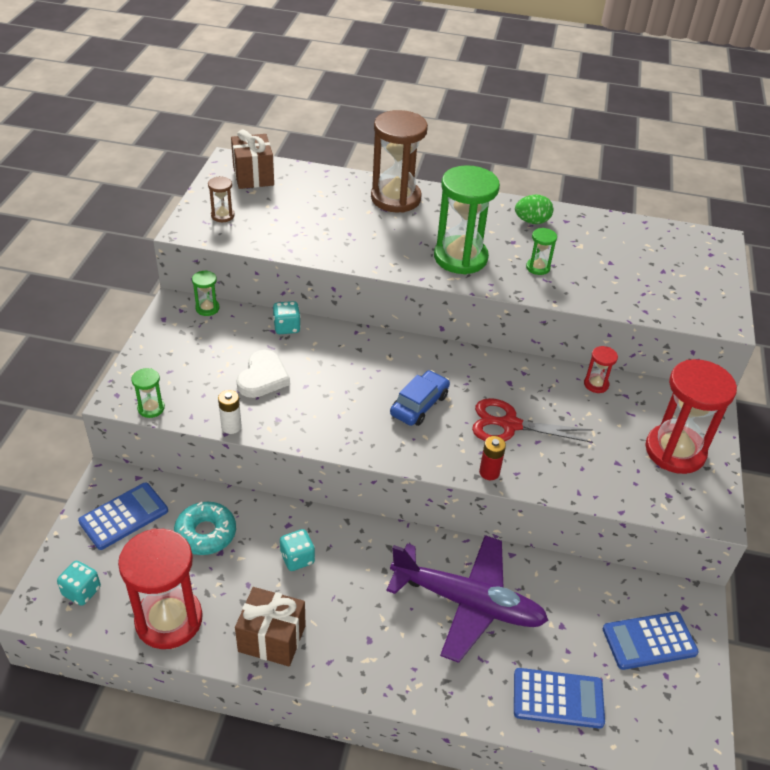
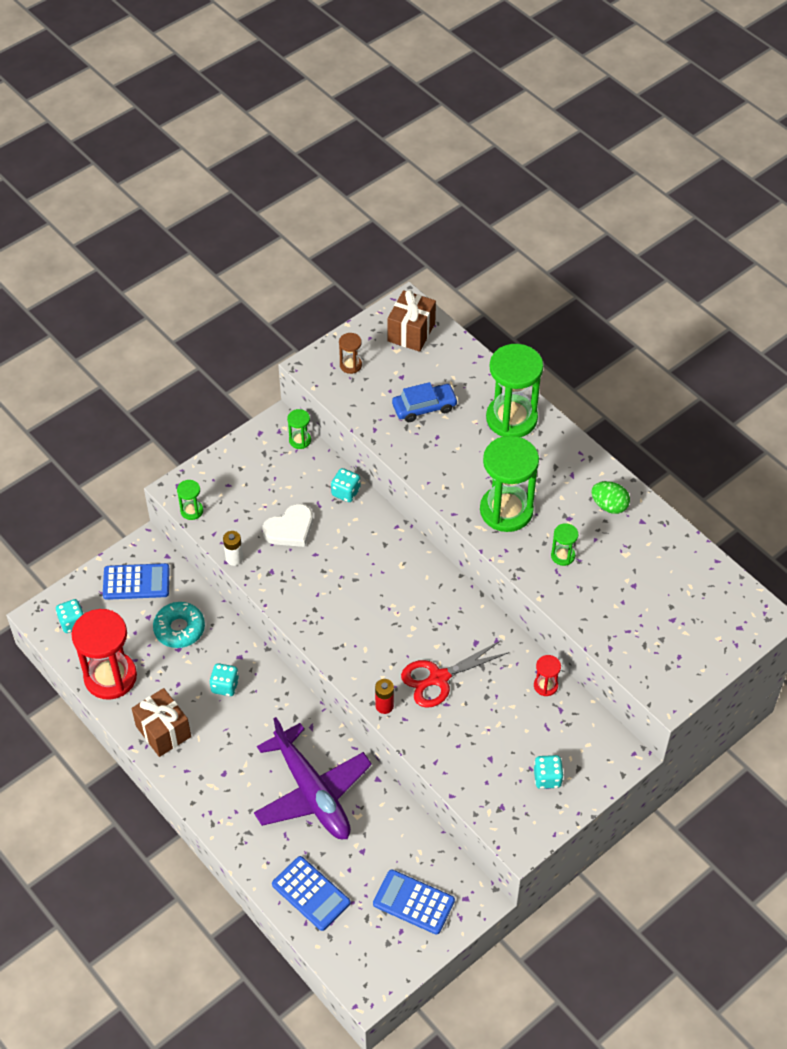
camera: 40 degrees right, 10 degrees up
(395, 198) = (511, 418): brown hourglass -> green hourglass
(419, 405) = (385, 620): blue car -> blue car (424, 407)
(510, 425) = (439, 678): red scissors -> red scissors turned 75 degrees counterclockwise
(675, 451) = (547, 778): red hourglass -> turquoise dice

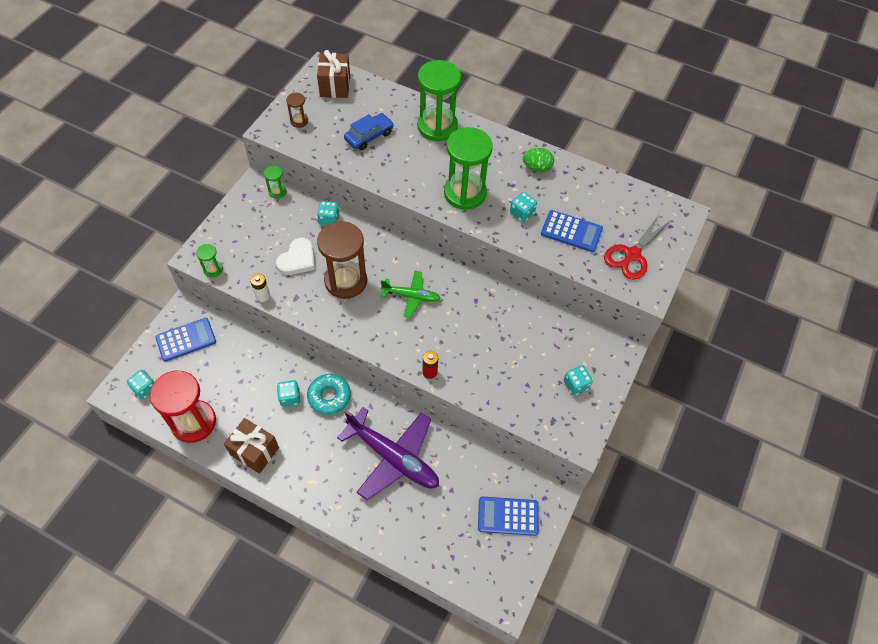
camera: 25 degrees left, 5 degrees up
(179, 629) = (235, 365): turquoise donut -> turquoise donut (329, 396)
(311, 893) = (427, 540): blue calculator -> blue calculator (571, 231)
(334, 571) = (345, 281): none -> brown hourglass
(402, 613) = (411, 296): none -> green plane
(439, 678) = (461, 336): red scissors -> red scissors (632, 255)
(545, 685) = (541, 315): red hourglass -> none
(563, 556) = (522, 213): green hourglass -> turquoise dice

